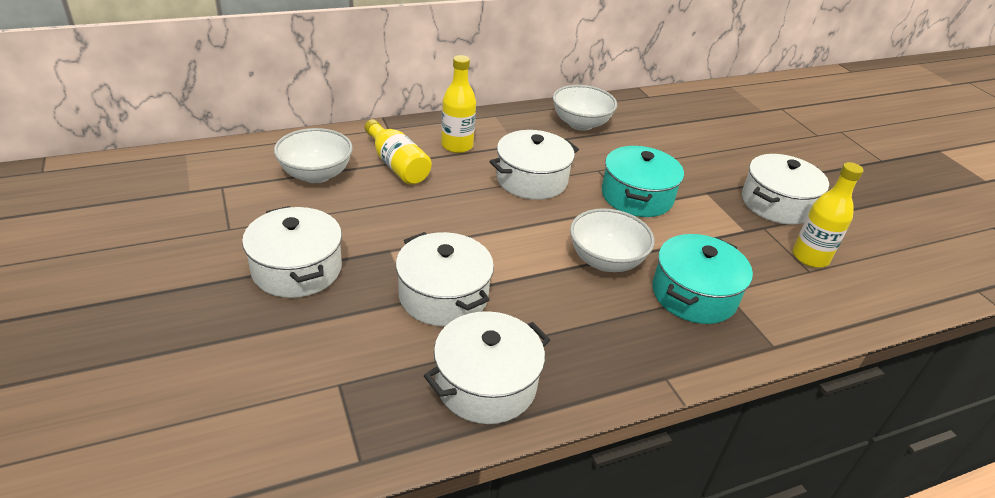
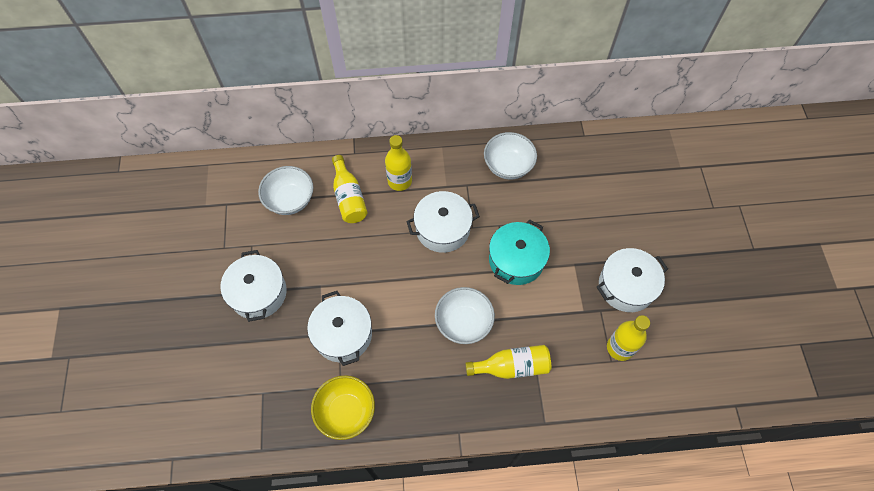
camera: 20 degrees right, 25 degrees up
(486, 384) = (346, 412): white pot -> yellow bowl
(694, 294) = (512, 366): turquoise pot -> yellow bottle

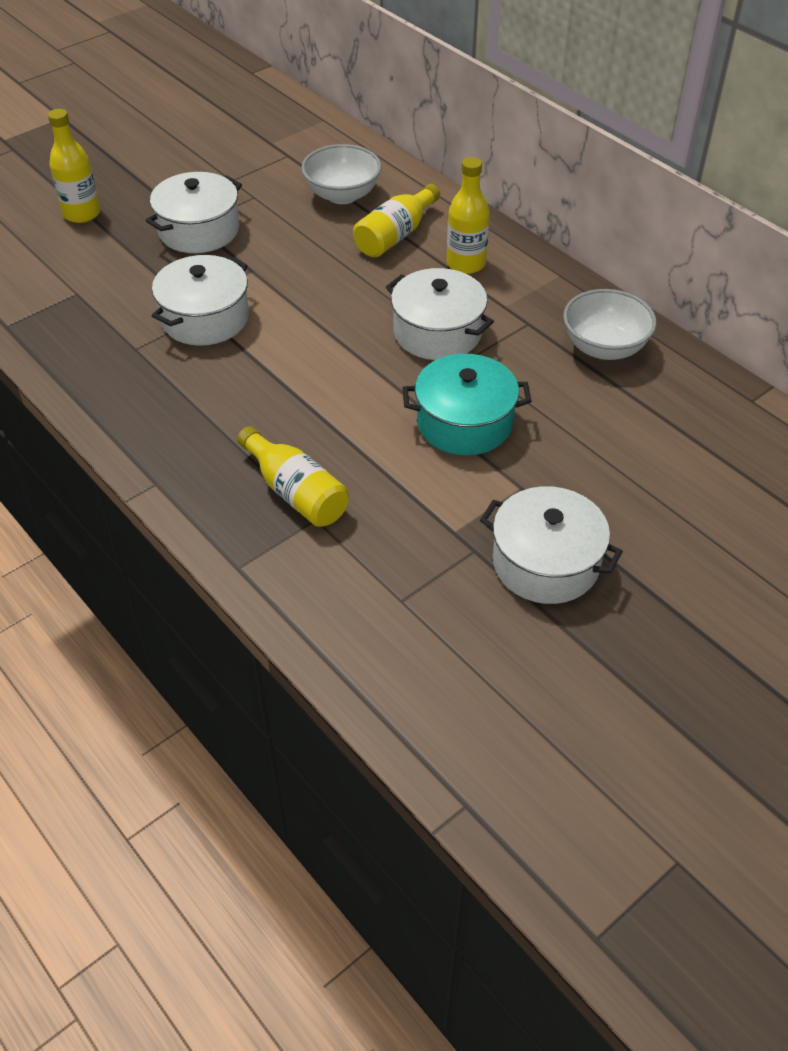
camera: 55 degrees right, 15 degrees down
(346, 412) = (105, 369): yellow bowl -> none
(463, 323) = (318, 415): white bowl -> none
(620, 348) = (433, 601): yellow bottle -> yellow bottle (82, 214)

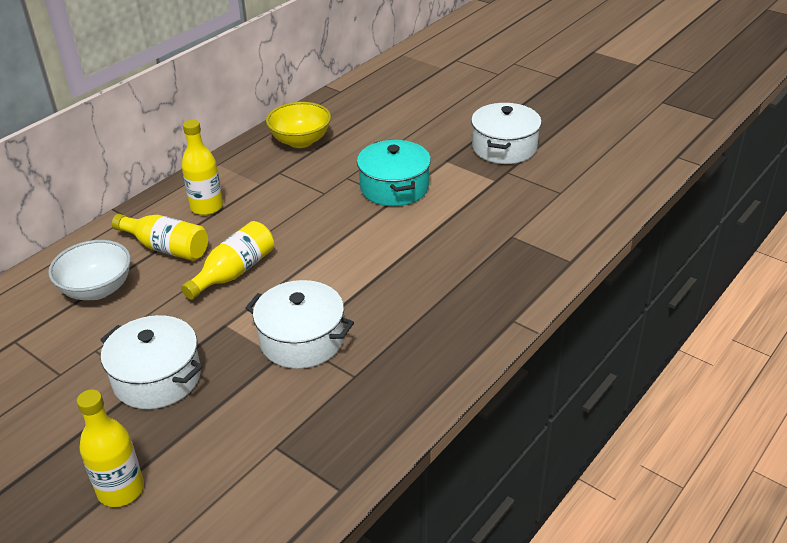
camera: 100 degrees left, 10 degrees down
(296, 492) = (491, 249): yellow bottle -> yellow bottle (234, 272)
(437, 332) = (297, 210): white pot -> none
(604, 347) = (300, 141): white bowl -> yellow bowl

